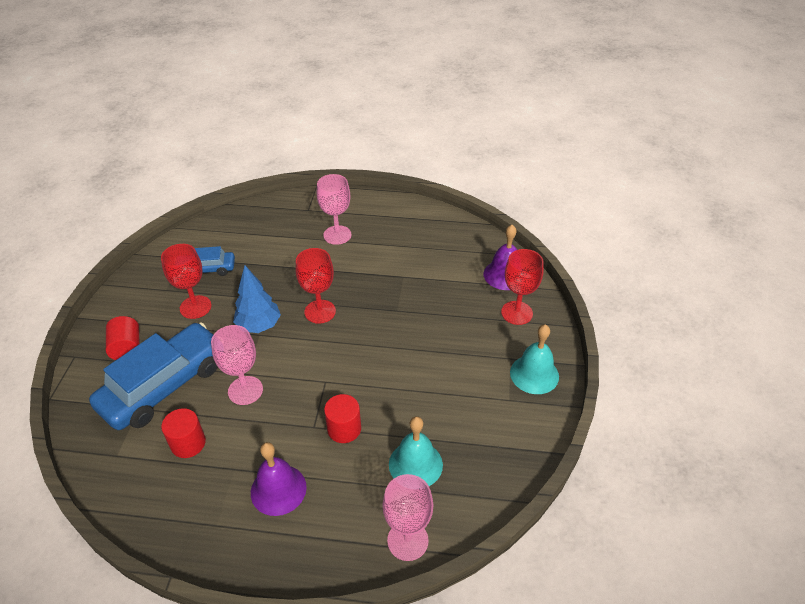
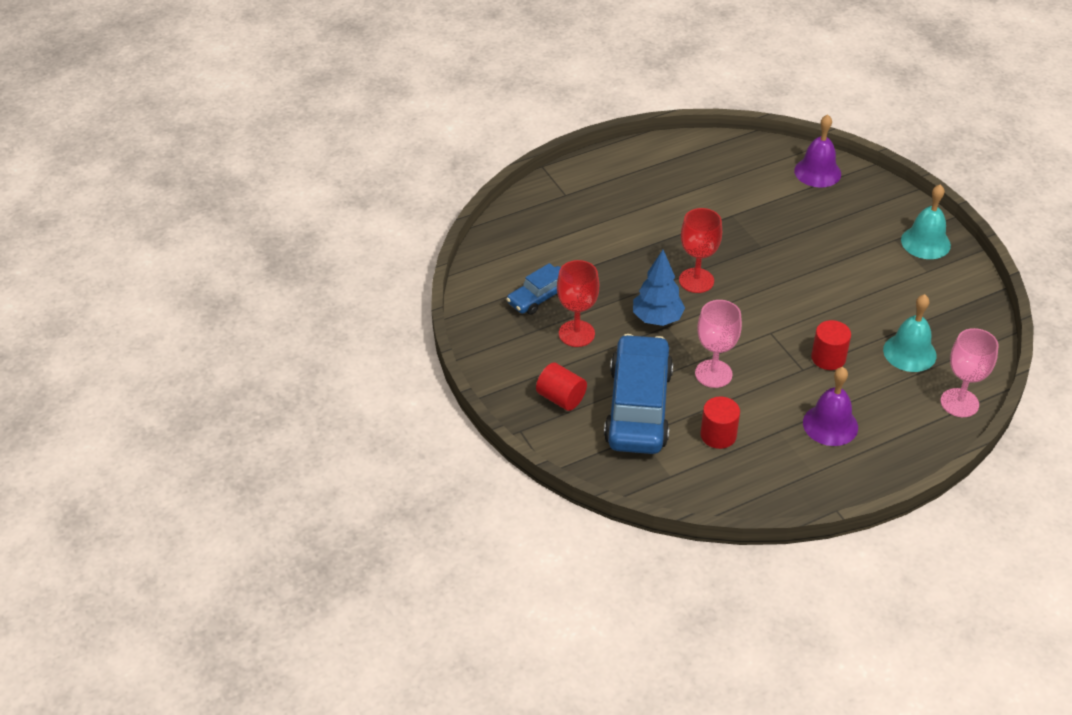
camera: 35 degrees left, 0 degrees up
(337, 235) = (626, 206): pink goblet -> none
(517, 313) = (862, 200): red goblet -> none

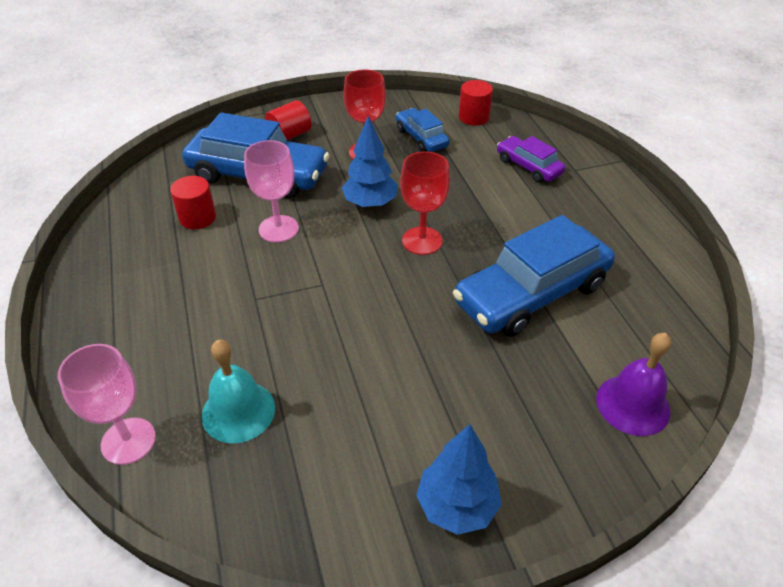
camera: 100 degrees right, 0 degrees up
(569, 223) = (528, 167): none -> purple car
(735, 217) = (531, 293): none -> blue car
(828, 358) = (263, 325): red cylinder -> red cylinder (473, 117)
(830, 425) = (164, 302): purple bell -> none
(925, 242) = (457, 506): turquoise bell -> blue tree

